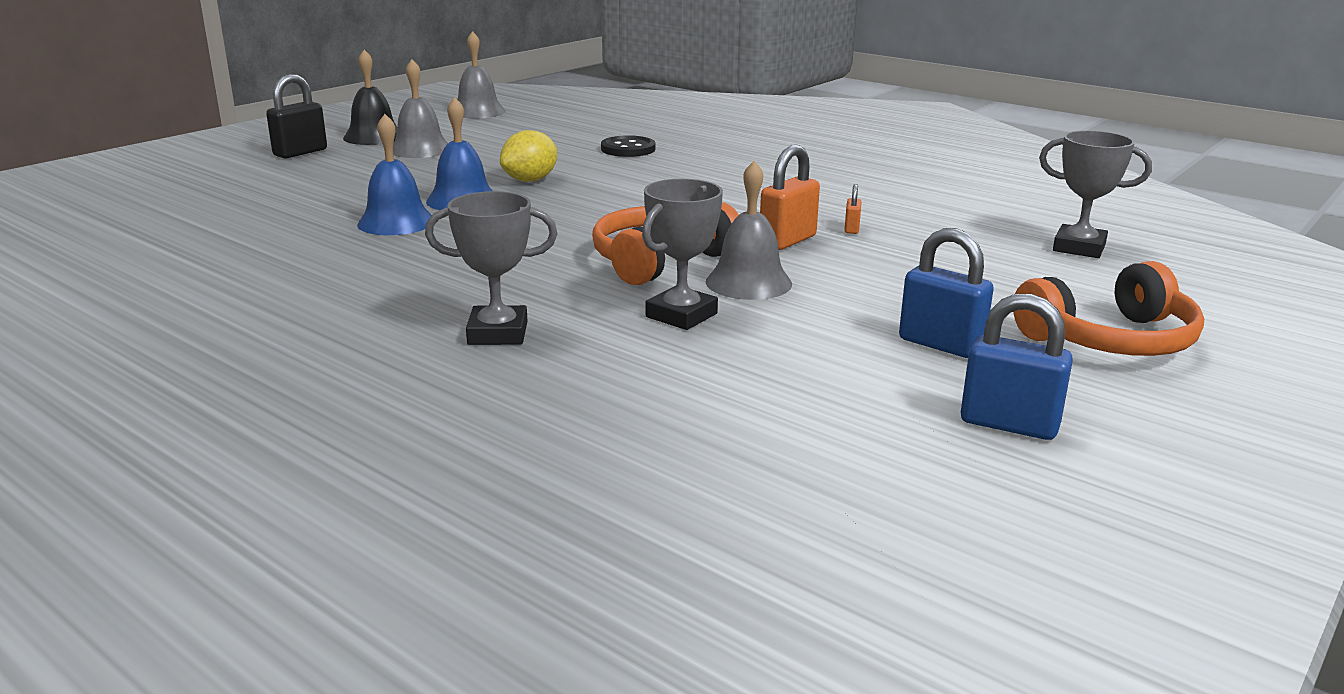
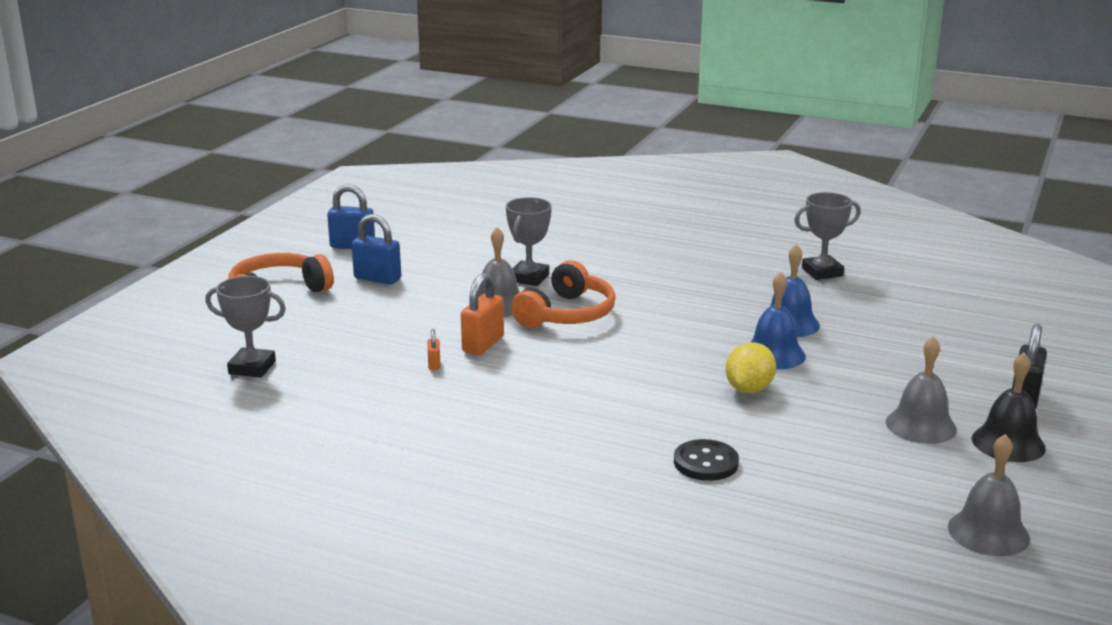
camera: 165 degrees right, 0 degrees up
(498, 333) = (621, 256): grey trophy -> grey trophy (822, 272)

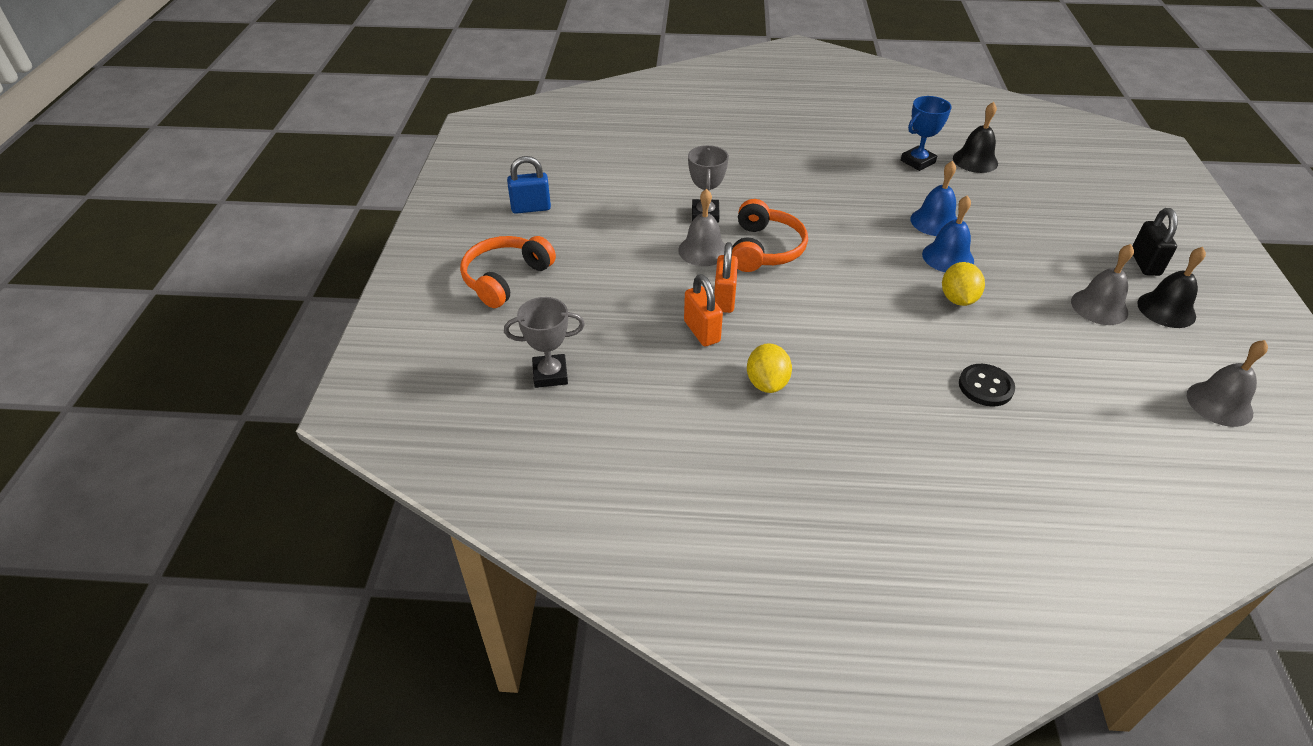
camera: 20 degrees left, 20 degrees up
(377, 279) = (581, 242): blue padlock -> none
(434, 364) = (702, 331): orange padlock -> orange padlock, size x2.03
(463, 414) = (767, 383): none -> yellow lemon
(822, 272) = (917, 162): grey trophy -> blue trophy
(896, 281) = (975, 160): none -> black bell

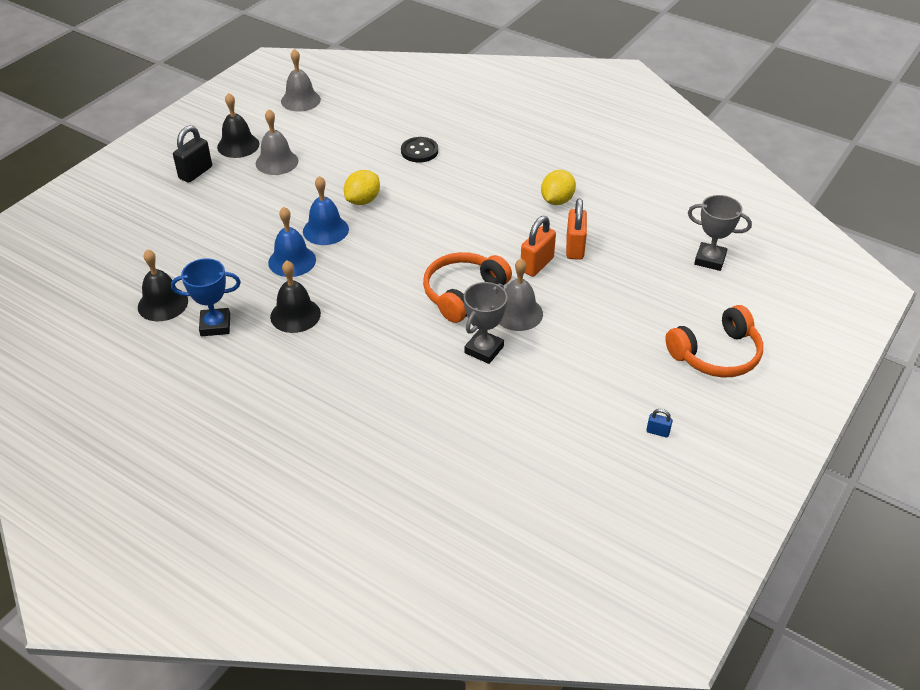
camera: 150 degrees left, 0 degrees up
(531, 208) = (657, 432): blue padlock -> blue padlock, size x0.49
(873, 187) = (295, 315): none -> black bell

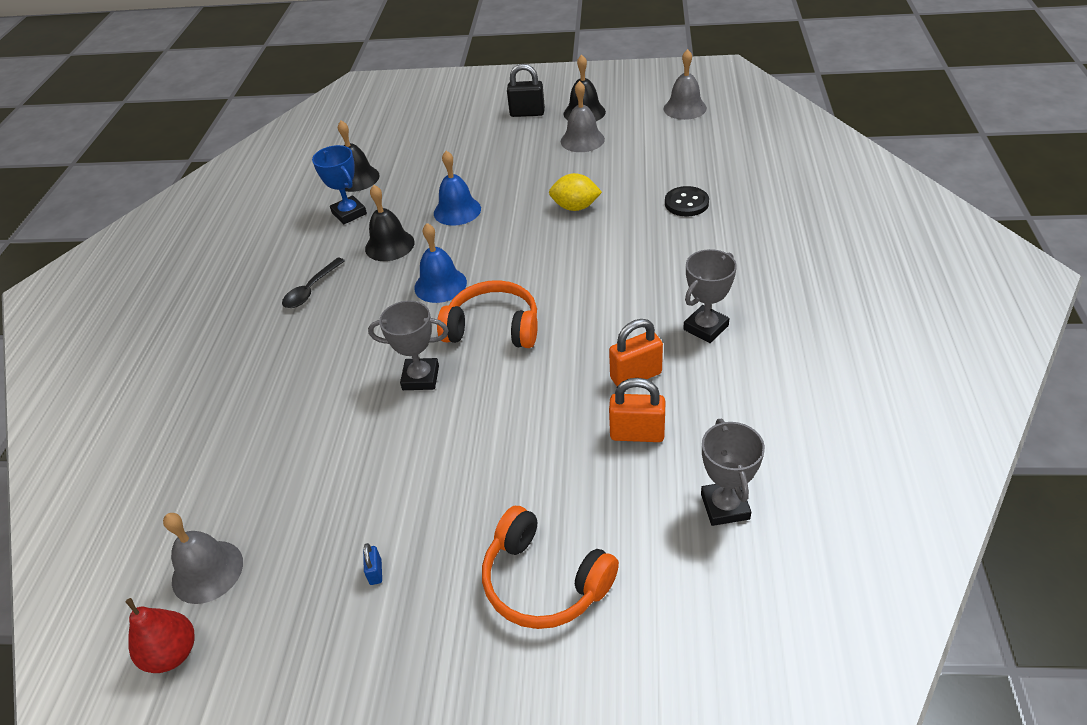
camera: 65 degrees right, 0 degrees up
(306, 381) = (311, 290): none -> black spoon
(325, 230) = (514, 207): blue bell -> blue bell (440, 285)
(518, 313) = (492, 378): grey bell -> grey bell (207, 571)
(537, 265) = (581, 359): orange padlock -> orange padlock (637, 434)
(557, 201) = (706, 328): yellow lemon -> grey trophy
(660, 565) = (172, 653): none -> red pear

